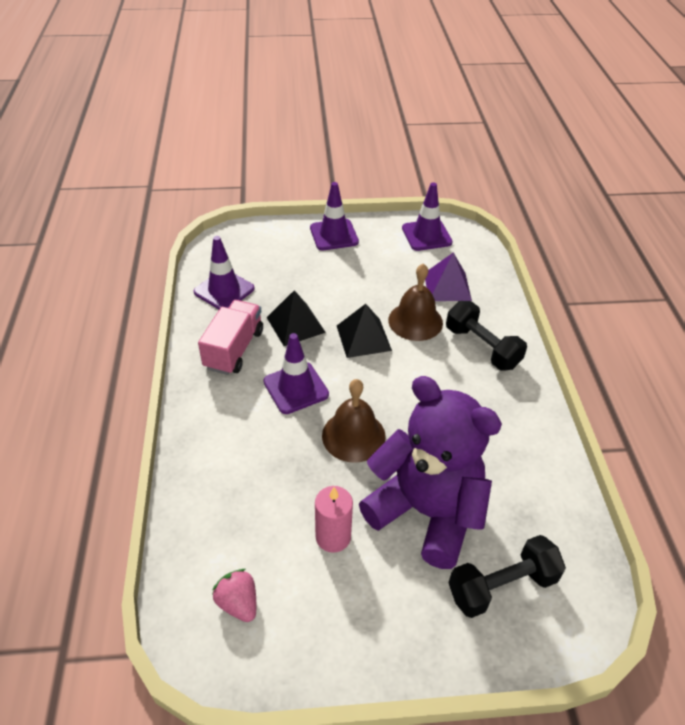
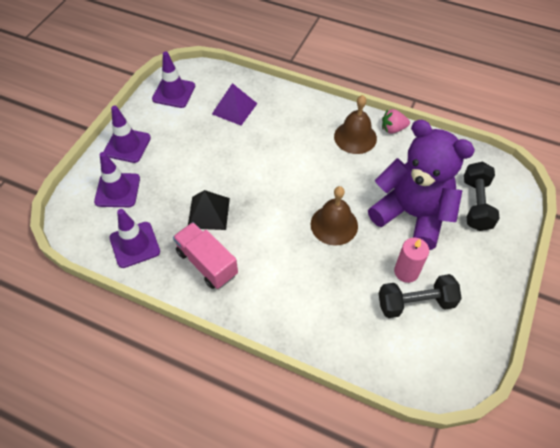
camera: 60 degrees left, 10 degrees up
(238, 603) = (430, 345): pink strawberry -> pink strawberry (393, 129)
(296, 388) = (272, 239): purple traffic cone -> purple traffic cone (117, 190)
(363, 338) = (250, 178): black pyramid -> none
(415, 321) = (255, 142): brown bell -> brown bell (355, 137)
(426, 512) = (412, 214): purple teddy bear -> purple teddy bear turned 60 degrees clockwise
(482, 347) = (302, 120): black dumbbell -> black dumbbell (415, 303)

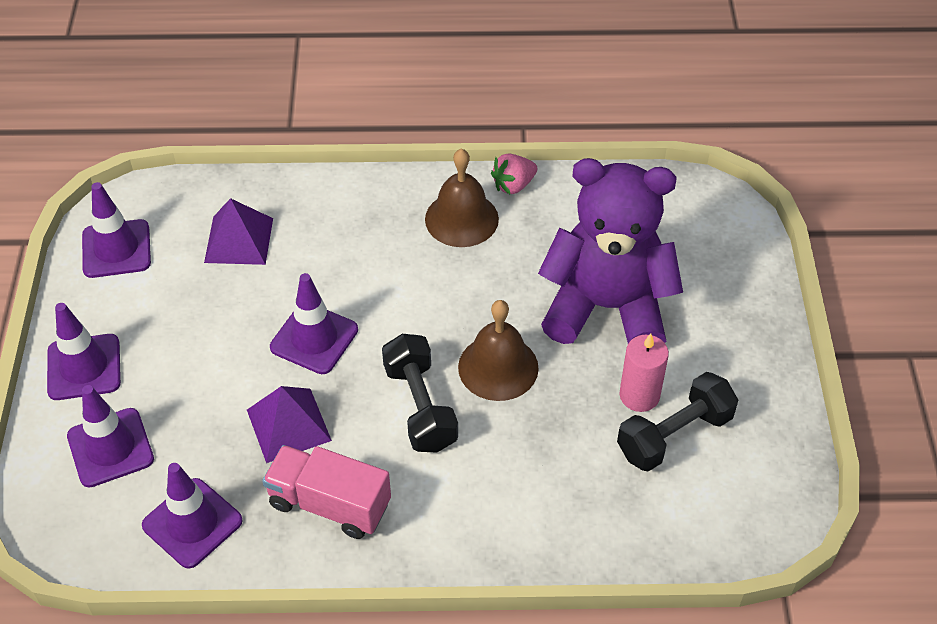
camera: 25 degrees left, 5 degrees down
(208, 213) = (289, 425): black pyramid -> purple pyramid
(245, 172) = (314, 338): none -> purple traffic cone
(476, 204) = (691, 257): black dumbbell -> black dumbbell (420, 407)

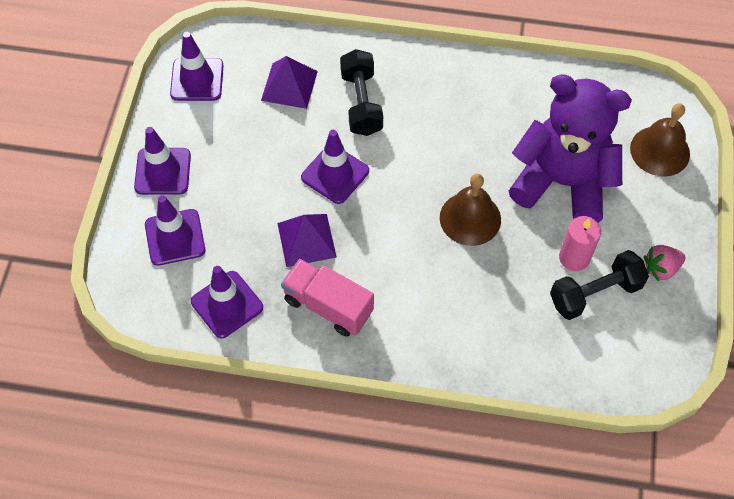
camera: 10 degrees right, 10 degrees up
(420, 407) = (406, 241): black dumbbell -> black dumbbell (361, 103)
(461, 219) = (462, 92): brown bell -> brown bell (660, 151)
(513, 185) = (507, 70): pink strawberry -> pink strawberry (661, 268)

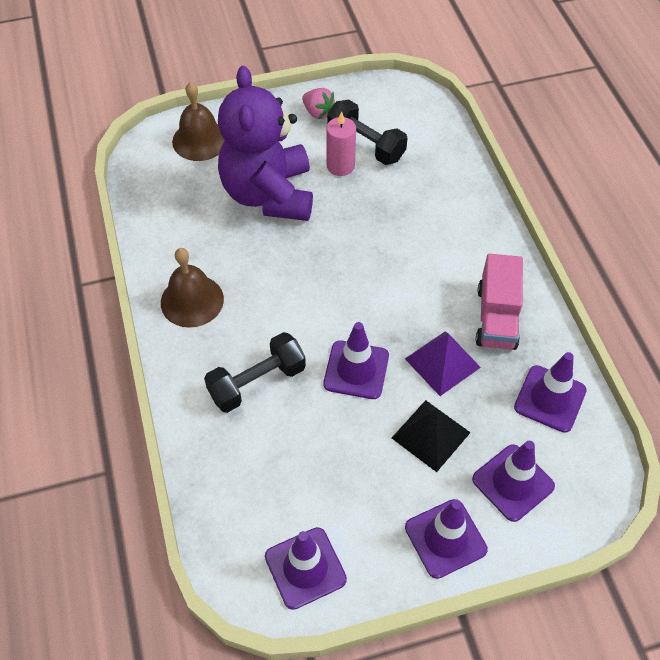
camera: 115 degrees left, 5 degrees down
(247, 200) = (431, 435): none -> black pyramid
(289, 85) = (266, 462): purple pyramid -> none
(470, 218) = (343, 246): brown bell -> brown bell (192, 300)

